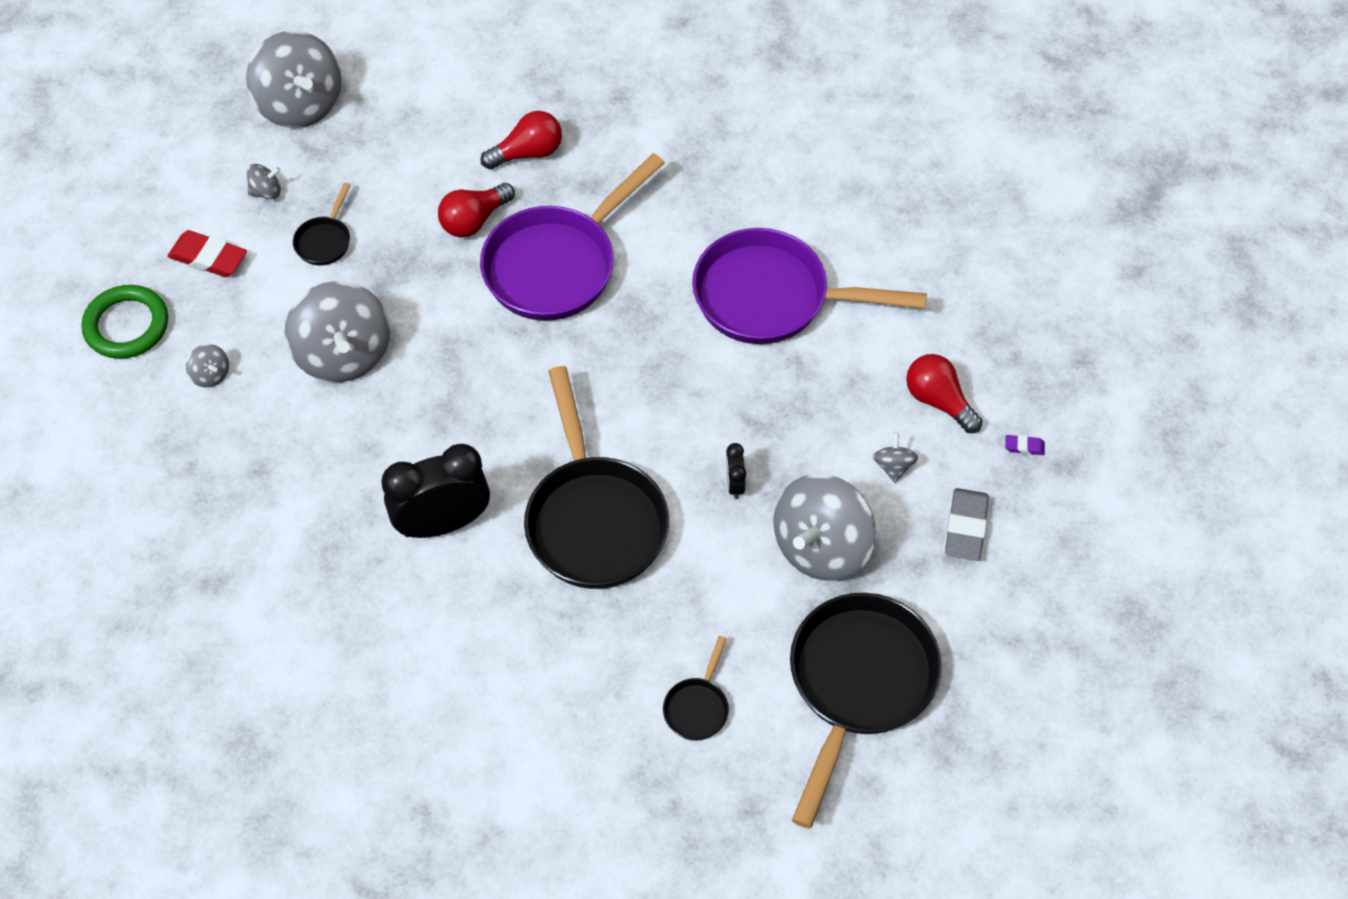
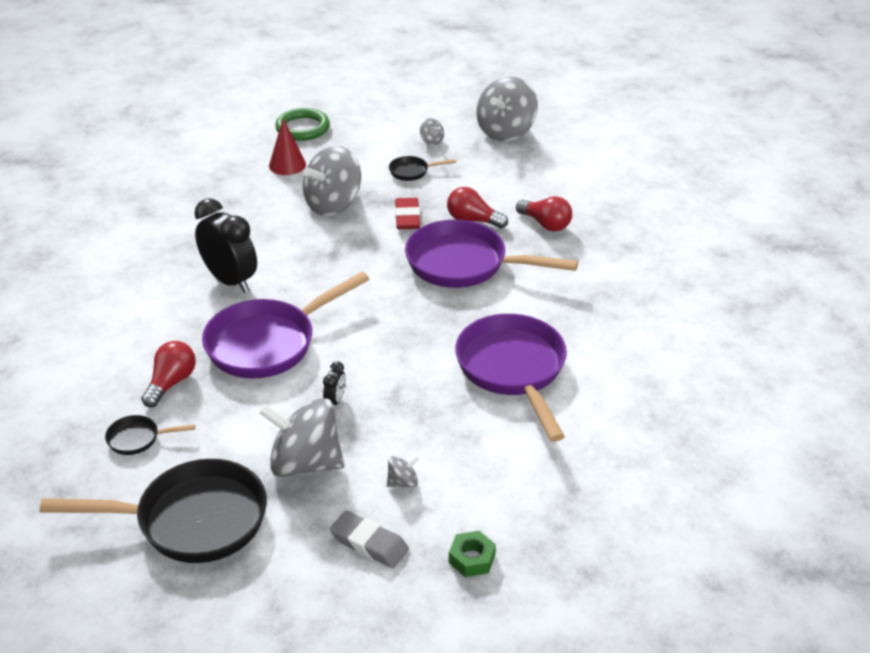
camera: 65 degrees right, 20 degrees down
(208, 258) = (368, 138): red eraser -> red eraser (407, 217)
(211, 375) = (287, 165): grey spinning top -> red cone
(594, 519) = (268, 343): black pan -> purple pan
(734, 484) = (335, 401): black clock -> black clock turned 135 degrees clockwise
(938, 401) = (482, 491): red light bulb -> red light bulb (171, 383)
(965, 527) = (369, 543): grey eraser -> grey eraser turned 45 degrees clockwise
(1024, 446) = (472, 559): purple eraser -> green nut

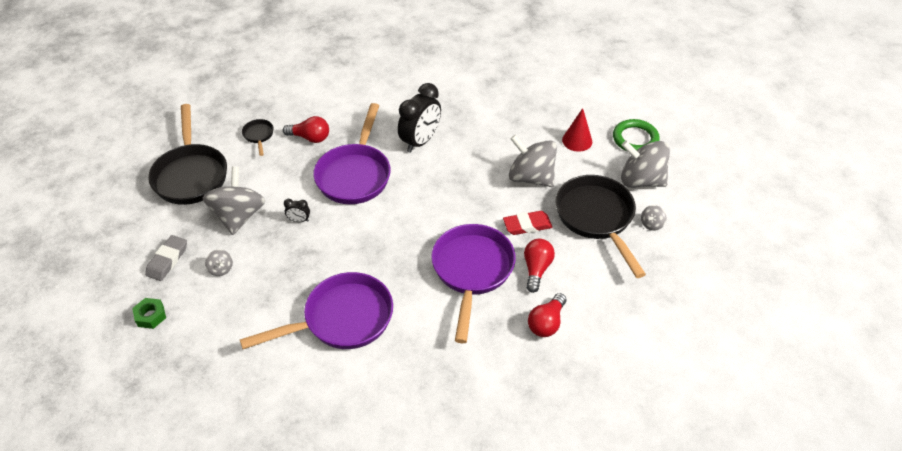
camera: 80 degrees right, 10 degrees up
(268, 343) = (355, 174): purple pan -> purple pan turned 120 degrees counterclockwise
(412, 172) = (596, 218): black pan -> black pan, size x2.31
(506, 132) = (692, 277): grey spinning top -> grey spinning top (641, 180)

